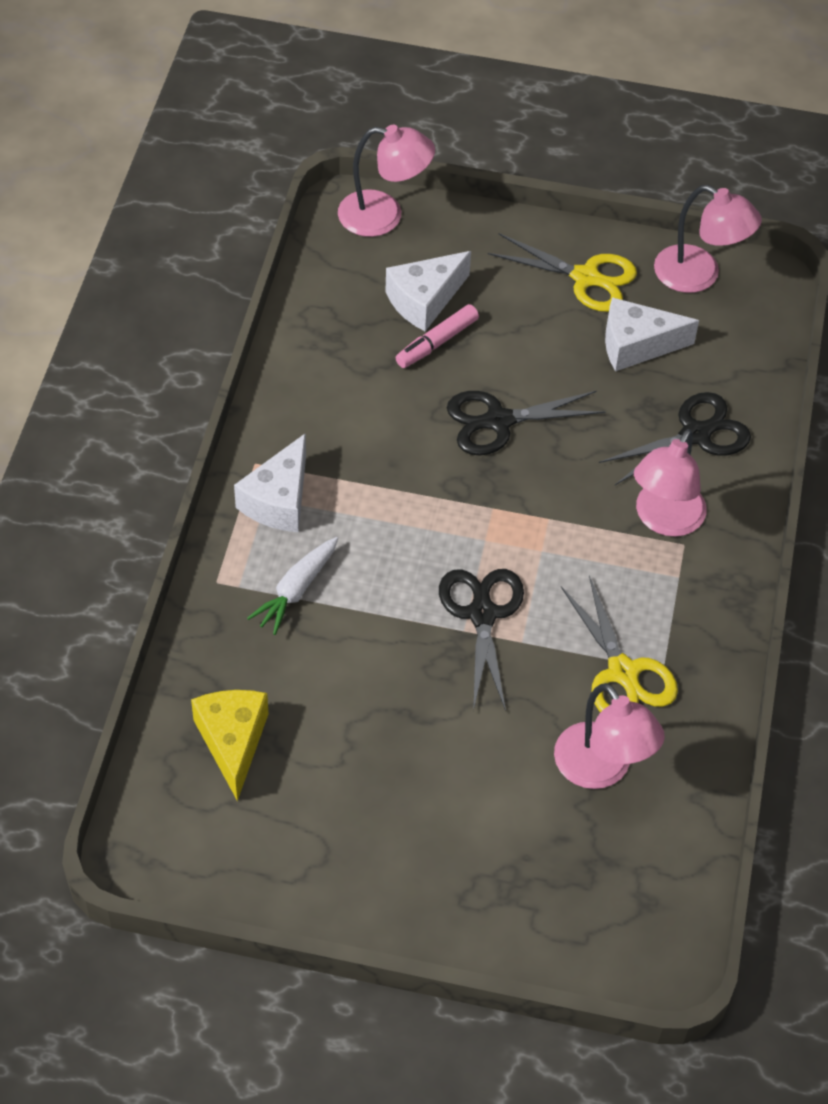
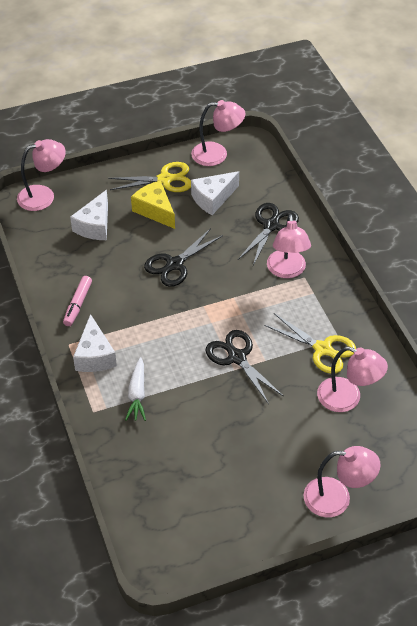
camera: 30 degrees left, 5 degrees down
(232, 742) = (162, 485): yellow cheese -> yellow cheese (155, 210)
(436, 342) = (116, 242): pink marker -> pink marker (77, 304)
(467, 908) = (337, 498): none -> pink lamp

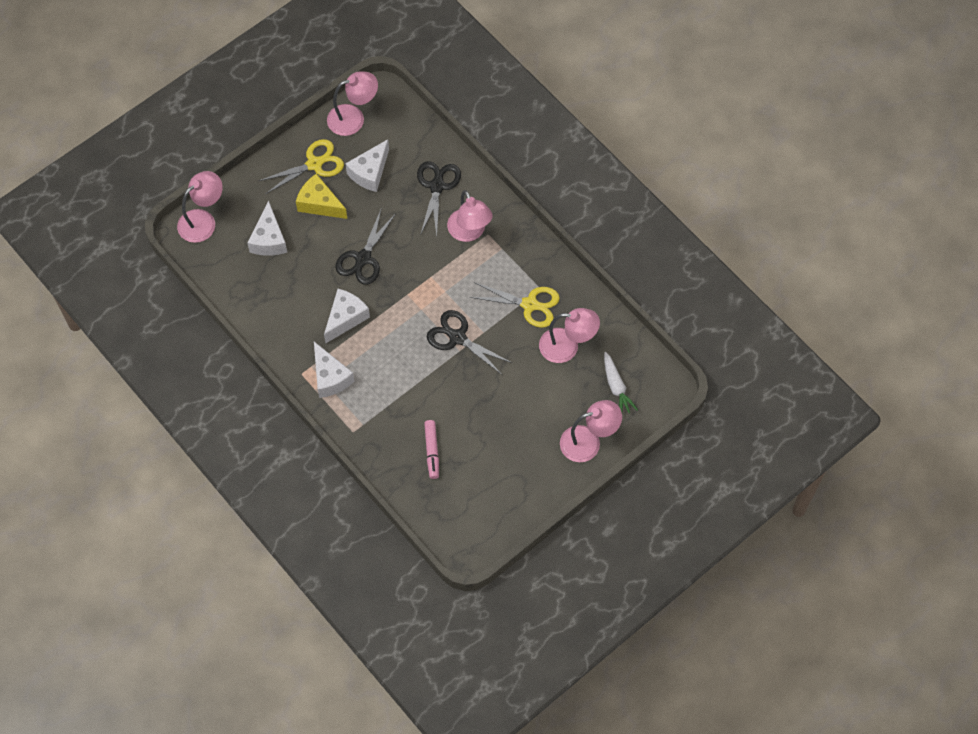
camera: 20 degrees left, 15 degrees up
(77, 304) = (291, 330): pink marker -> pink marker (432, 451)
(134, 309) = (345, 318): none -> white cheese
(137, 394) = (384, 403): white carrot -> white carrot (616, 387)

